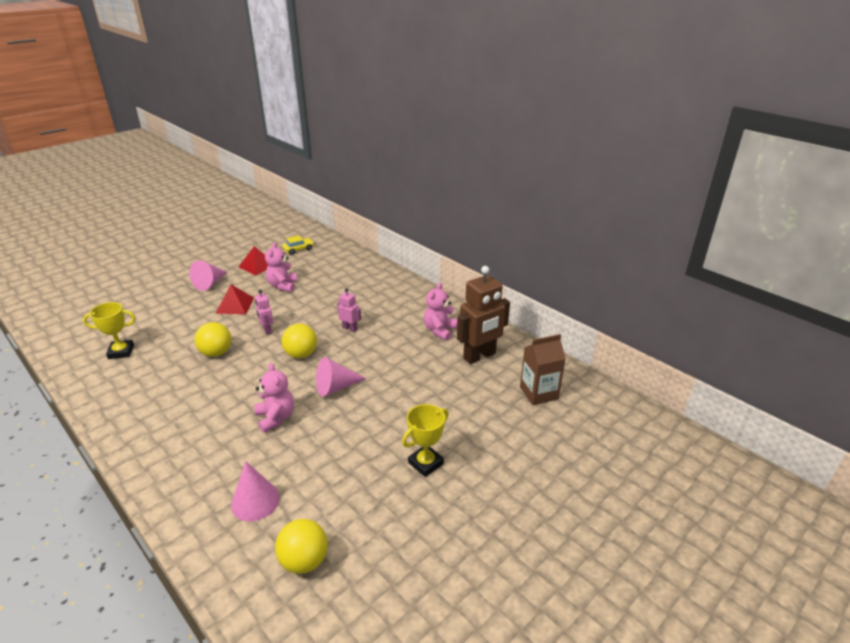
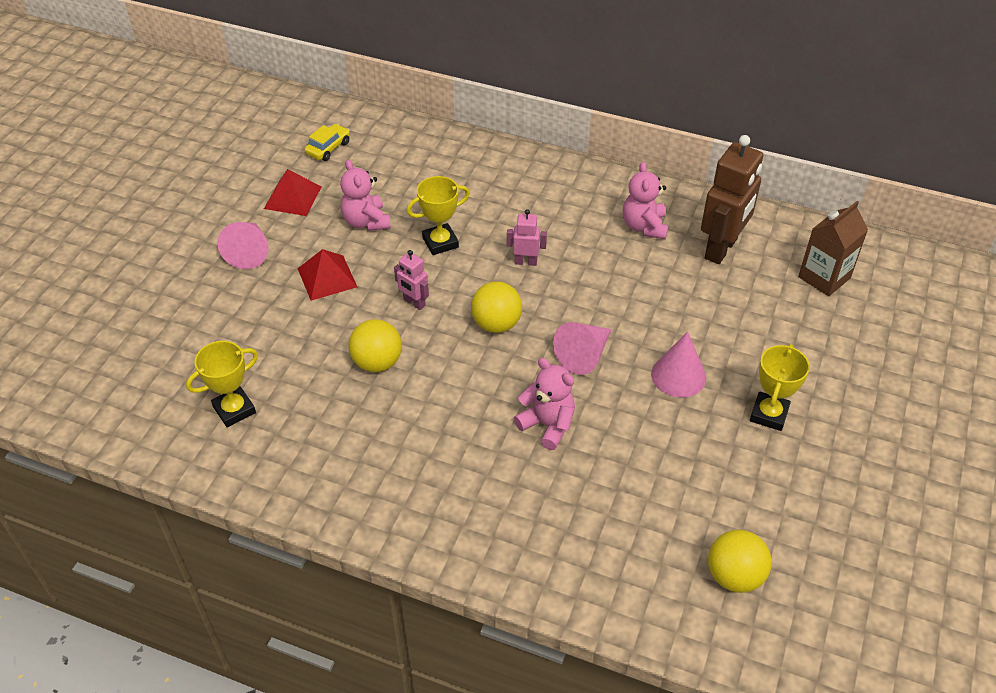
camera: 25 degrees left, 15 degrees up
(255, 501) = (621, 535): pink cone -> pink cone (678, 375)
(311, 306) = (440, 242): none -> yellow trophy

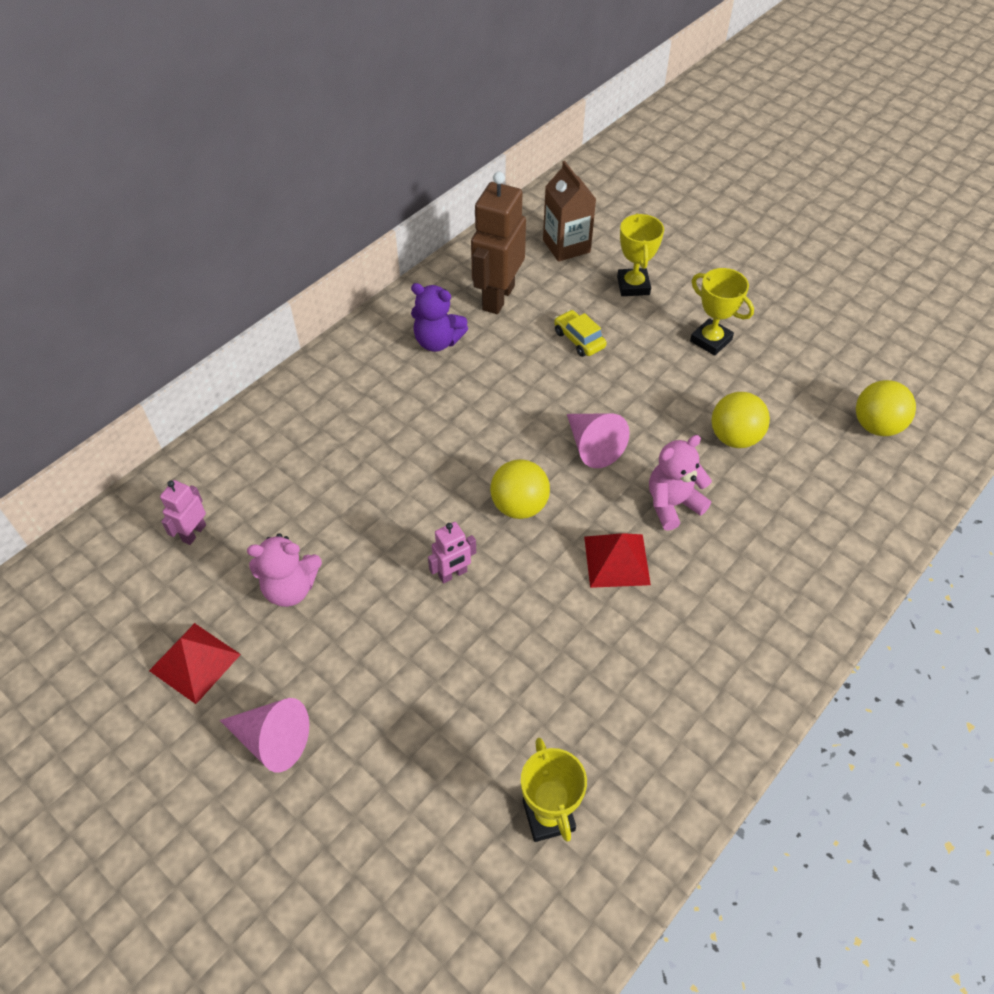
camera: 70 degrees left, 5 degrees up
(327, 277) = (367, 656): red pyramid -> red pyramid (616, 560)
(328, 148) = (122, 597): yellow car -> yellow car (579, 339)
(377, 362) = (530, 636): yellow ball -> yellow ball (734, 437)
(440, 242) = (368, 522): yellow trophy -> yellow trophy (633, 286)
(525, 262) = (439, 453): pink robot -> pink robot (193, 533)
(644, 226) = (437, 341): pink teddy bear -> purple teddy bear
(678, 375) = (645, 384): pink cone -> none
(721, 249) = (497, 298): brown robot -> brown robot turned 120 degrees counterclockwise

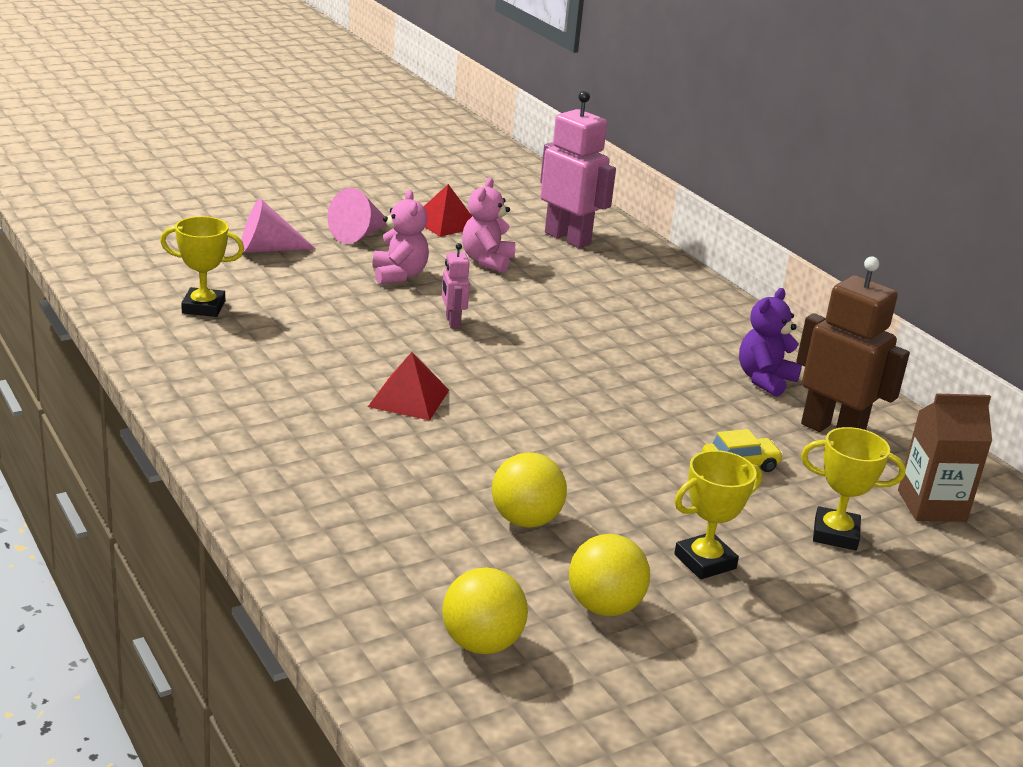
camera: 105 degrees right, 25 degrees down
(193, 533) = (568, 238): pink robot -> pink robot, size x2.03
(519, 506) = (508, 368): yellow ball -> yellow ball (604, 606)
(592, 446) = (564, 426): pink cone -> pink cone (268, 249)
(672, 504) = (455, 448): pink teddy bear -> pink teddy bear (399, 275)

